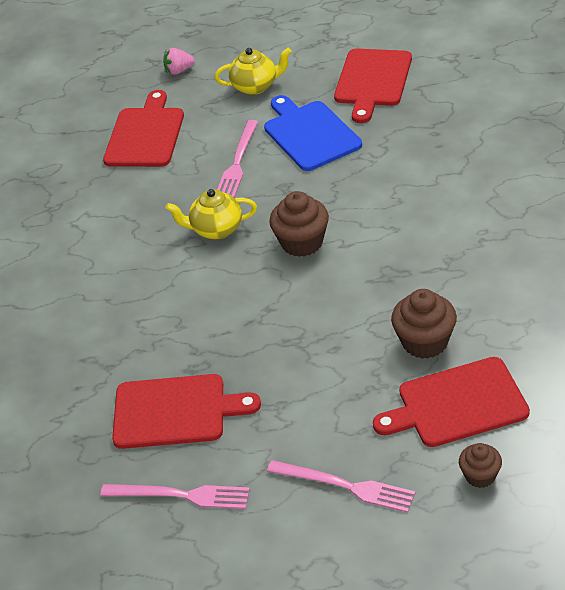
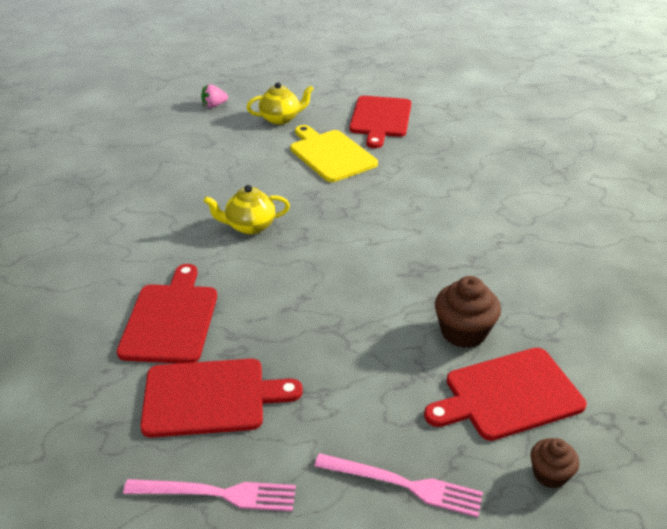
camera: 10 degrees left, 5 degrees down
(145, 135) = (184, 150): red cutting board -> red cutting board (171, 319)
(238, 162) = (268, 173): pink fork -> none
(302, 242) = (332, 239): brown cupcake -> none
(310, 134) = (331, 154): blue cutting board -> yellow cutting board

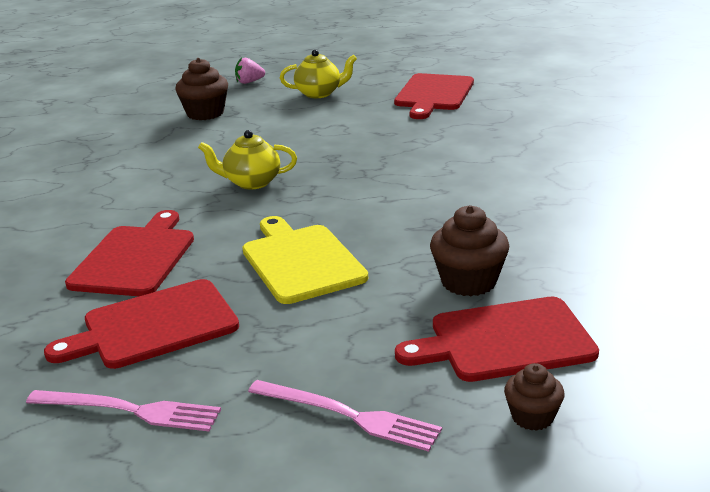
camera: 10 degrees right, 10 degrees down
(184, 144) = (205, 113): none -> brown cupcake
(210, 397) = (154, 326): red cutting board -> red cutting board turned 150 degrees clockwise
(331, 154) = (365, 124): yellow cutting board -> yellow cutting board (301, 261)

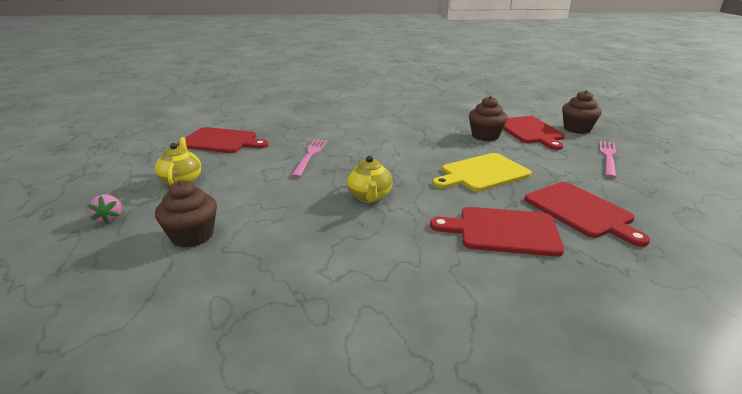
camera: 95 degrees left, 0 degrees up
(129, 410) = (660, 207): pink fork -> pink fork (310, 156)
(532, 417) = (577, 129): brown cupcake -> brown cupcake, size x1.65

